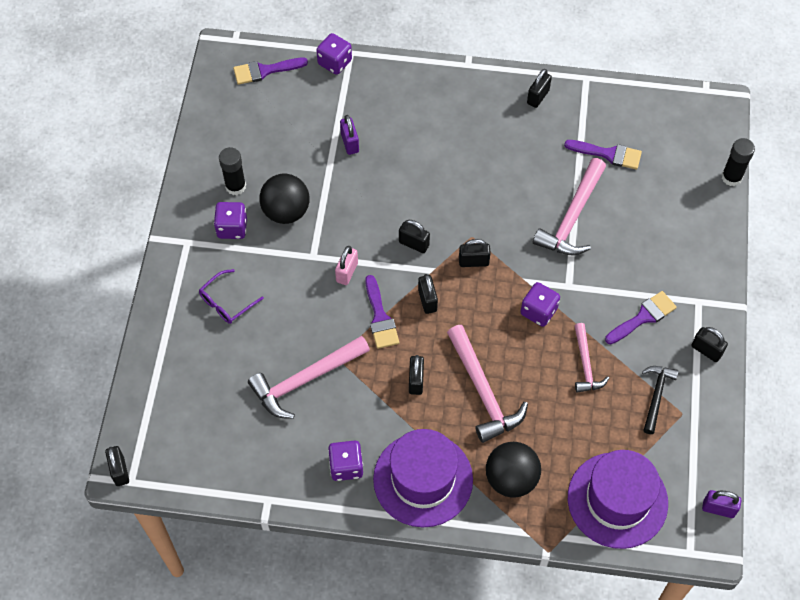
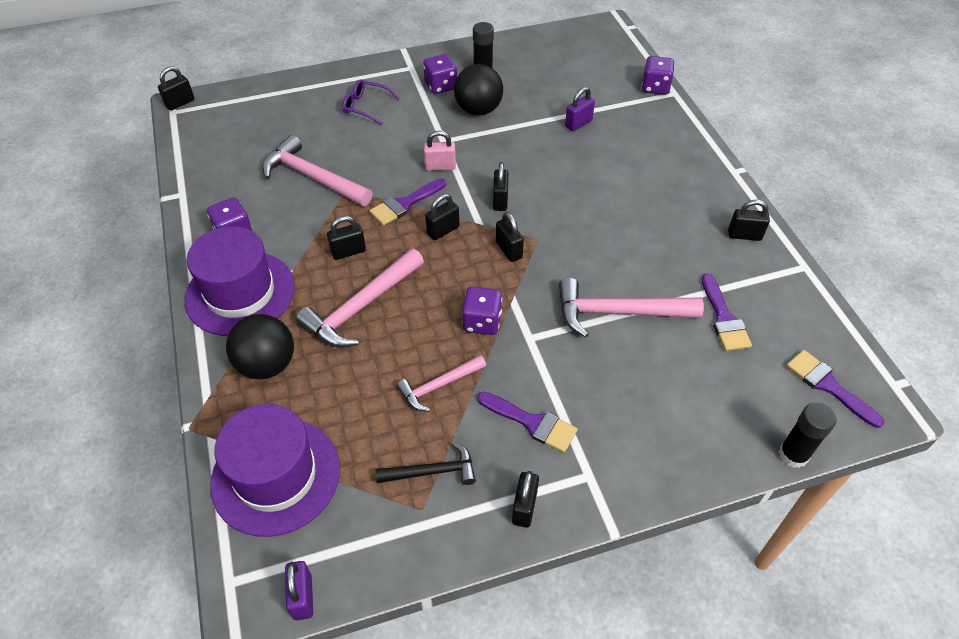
camera: 65 degrees right, 10 degrees down
(265, 71) = (610, 52): purple brush -> purple brush (828, 385)

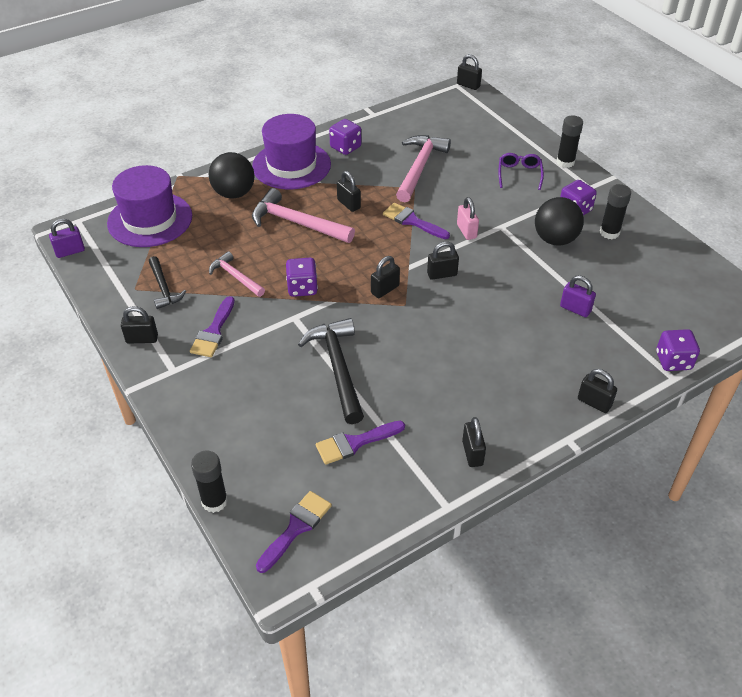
camera: 75 degrees right, 5 degrees down
(364, 72) = (565, 162): none -> black glue stick
(443, 230) = (391, 248): black padlock -> black padlock (594, 402)
(617, 312) = (338, 368): pink hammer -> black hammer

